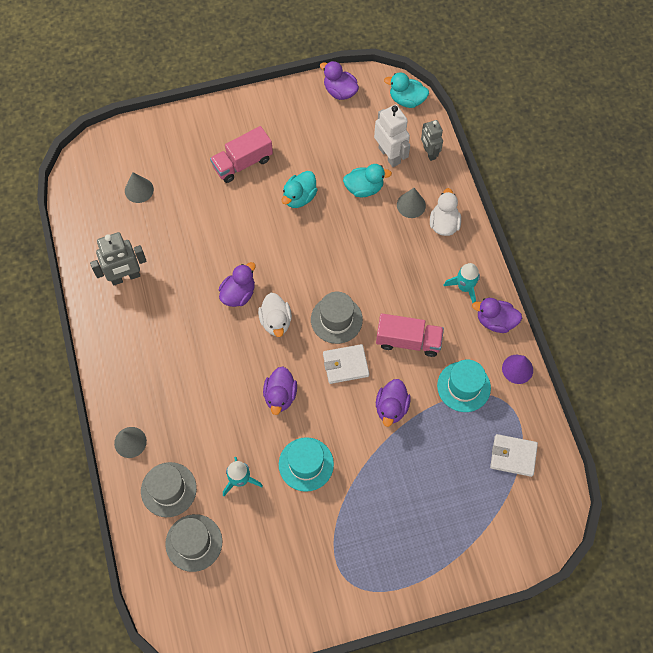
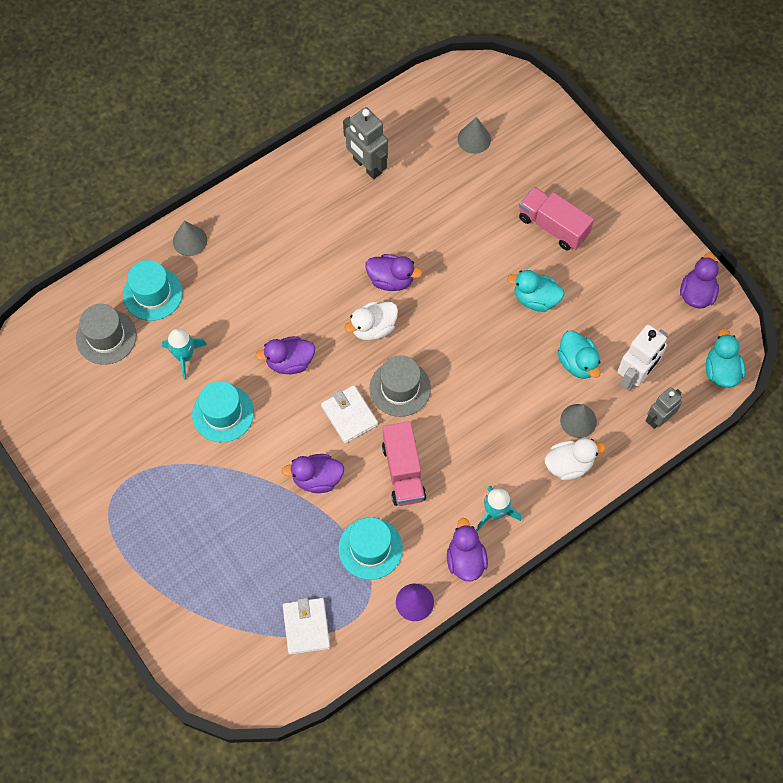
camera: 70 degrees right, 0 degrees up
(168, 489) = (152, 294): grey hat -> turquoise hat

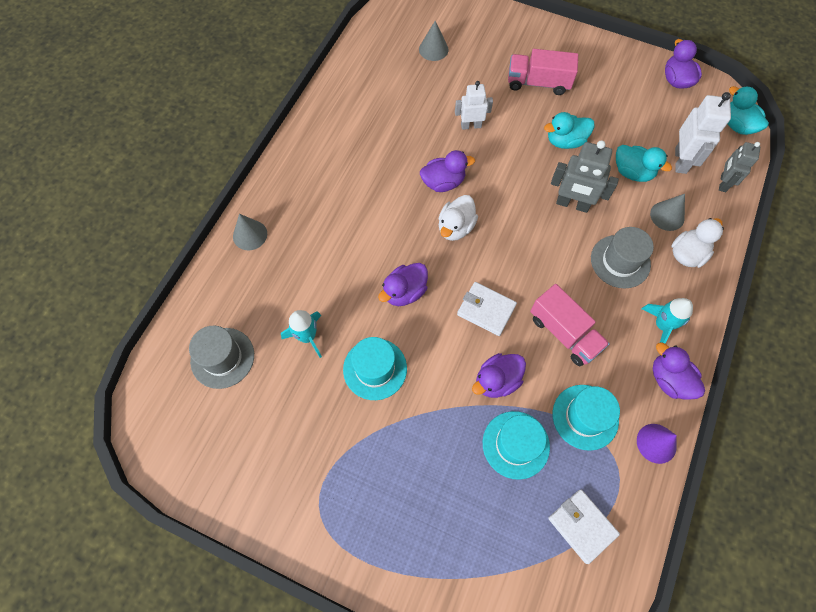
camera: 30 degrees left, 0 degrees up
(152, 294) = (244, 297): turquoise hat -> turquoise hat (515, 444)
(367, 166) = (363, 106): grey robot -> grey robot (572, 204)
(400, 388) = (511, 264): grey hat -> grey hat (620, 261)
(455, 237) = (471, 125): none -> white robot

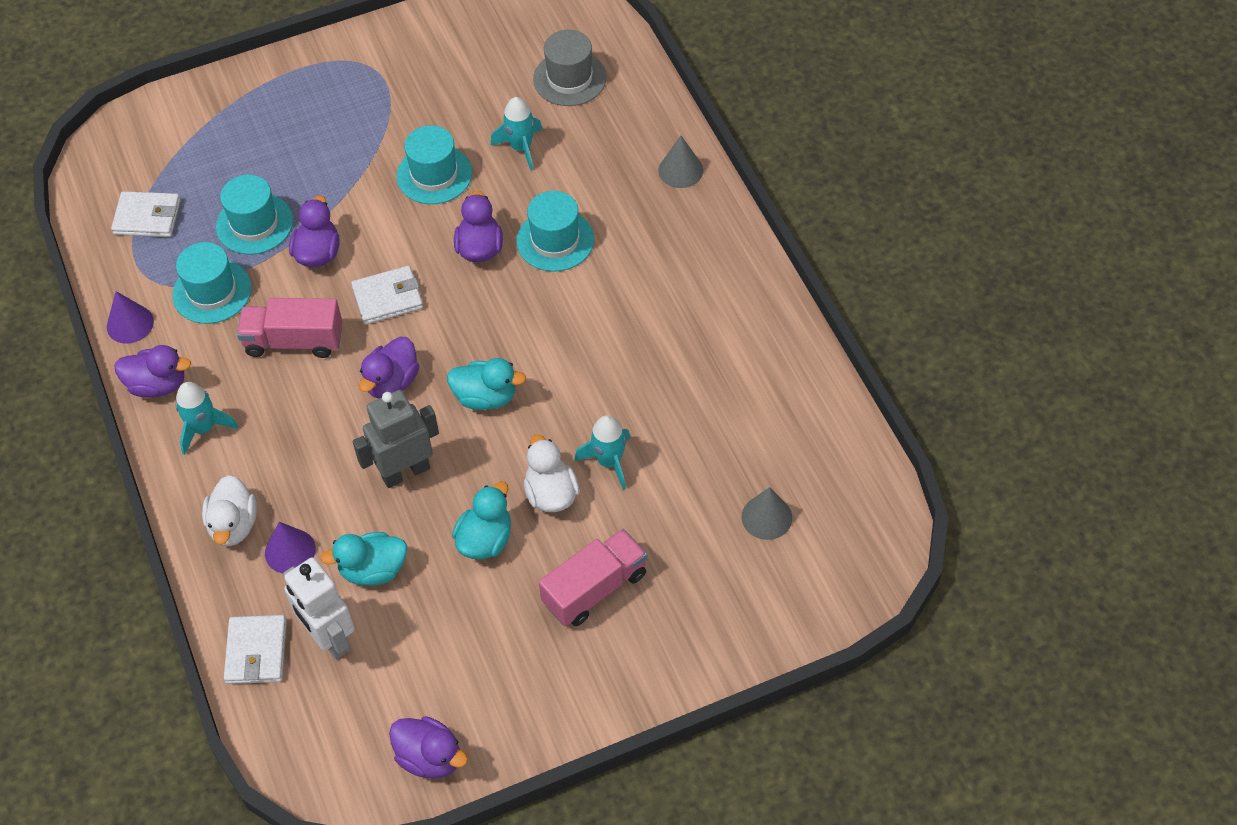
camera: 135 degrees right, 10 degrees down
(361, 257) = (555, 240): none -> turquoise hat
(443, 182) = (564, 374): purple duck -> purple duck (392, 382)
(455, 227) = (499, 343): white duck -> white duck (551, 493)
(471, 125) = (609, 461): white robot -> turquoise rocket
(620, 261) = (299, 455): grey hat -> none
(667, 216) = (290, 551): grey cone -> purple cone
(723, 183) = (256, 652): grey robot -> white wallet
(736, 125) = (298, 756): turquoise duck -> turquoise duck (486, 397)

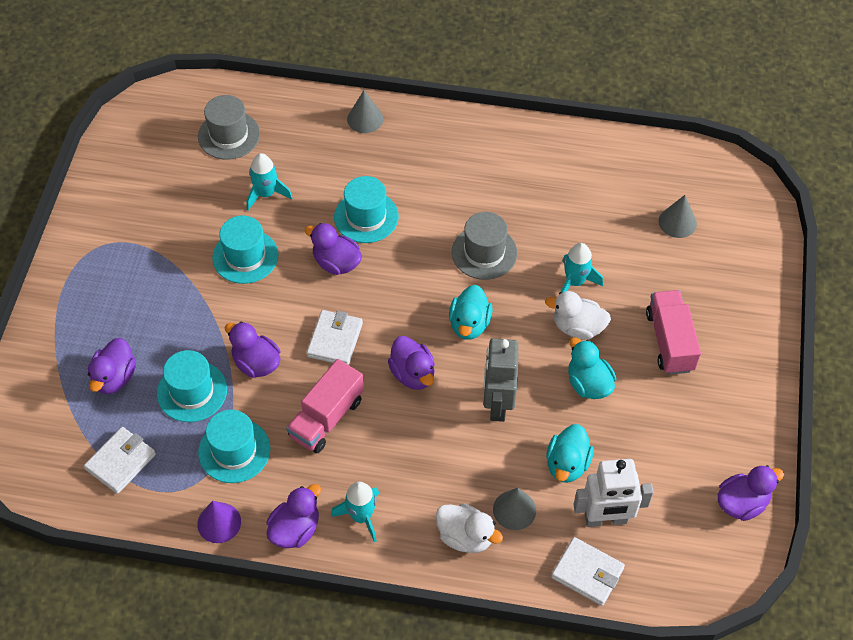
camera: 60 degrees left, 0 degrees up
(231, 161) = (114, 378): none -> purple duck
(290, 551) = (514, 510): purple cone -> grey cone
(486, 397) = (469, 324): turquoise duck -> turquoise duck turned 150 degrees clockwise
(586, 362) = (484, 252): none -> grey hat

